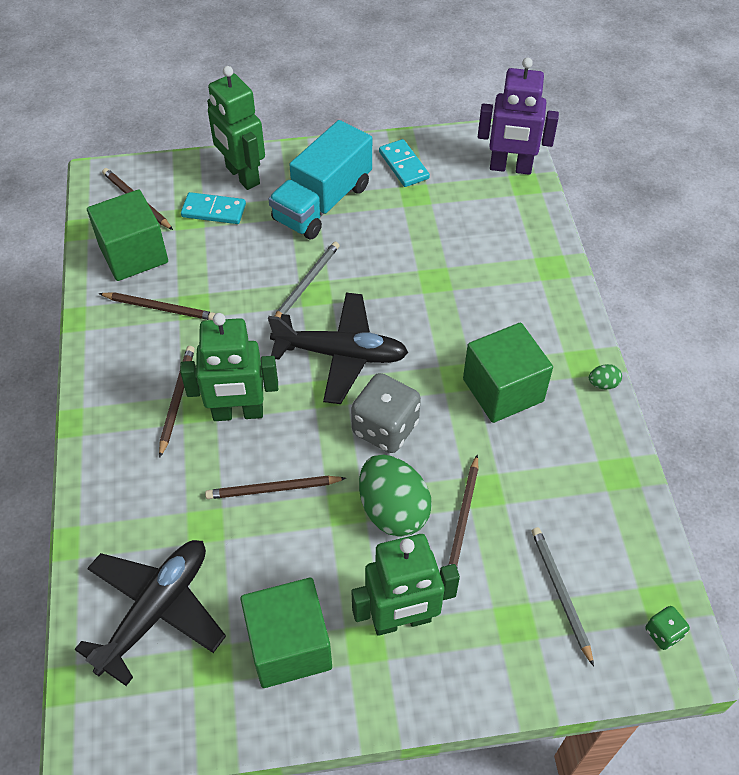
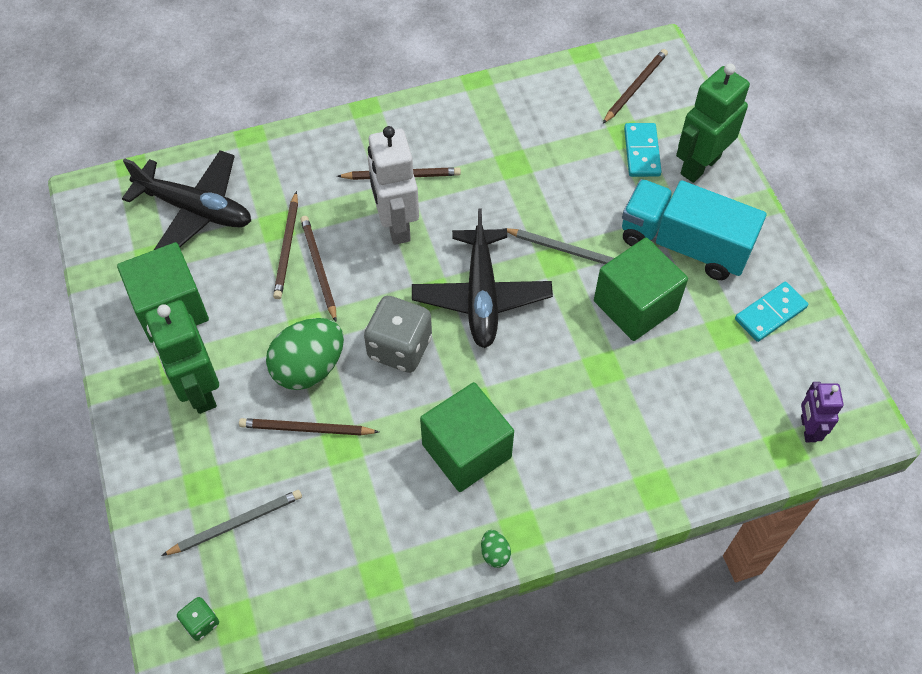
camera: 80 degrees right, 5 degrees up
(133, 254) = (565, 102): green cube -> green cube (635, 305)
(159, 308) = (504, 138): brown pencil -> brown pencil (287, 247)
(238, 413) = (396, 225): green robot -> white robot
(510, 168) = (808, 429): purple robot -> purple robot, size x0.57

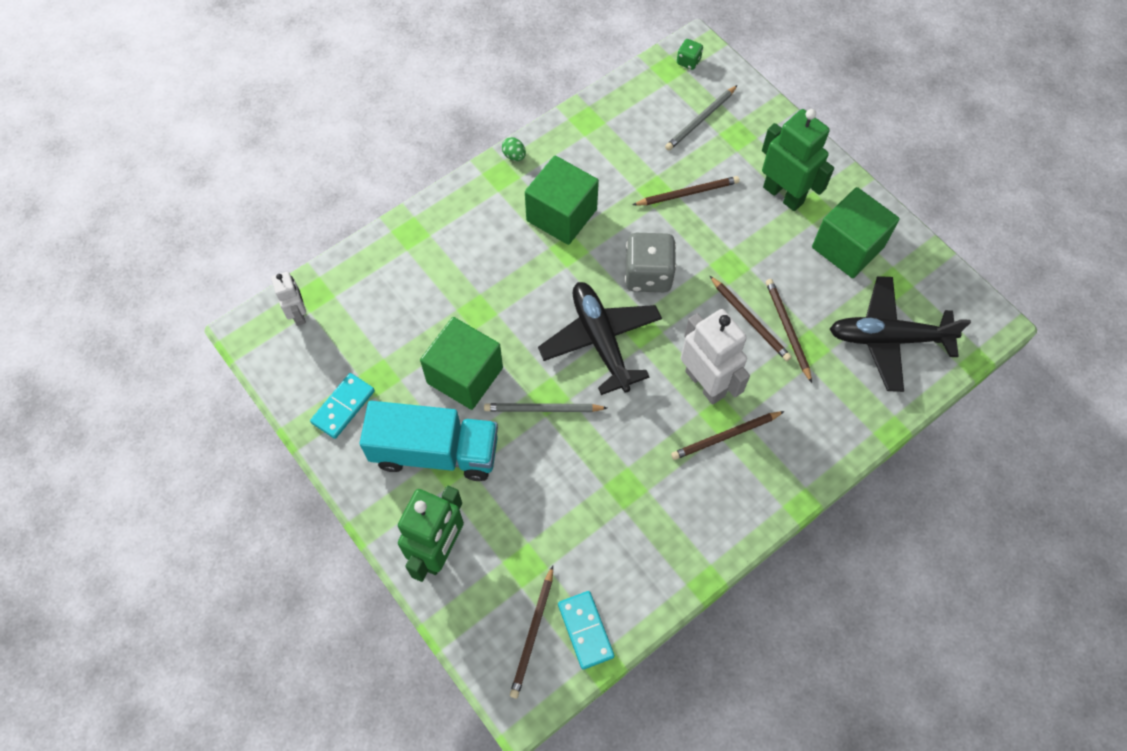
camera: 160 degrees right, 5 degrees up
(309, 368) = (711, 237): green egg -> none
(641, 152) = (503, 546): turquoise domino -> turquoise domino (585, 630)
(808, 429) = (298, 314): purple robot -> white robot

